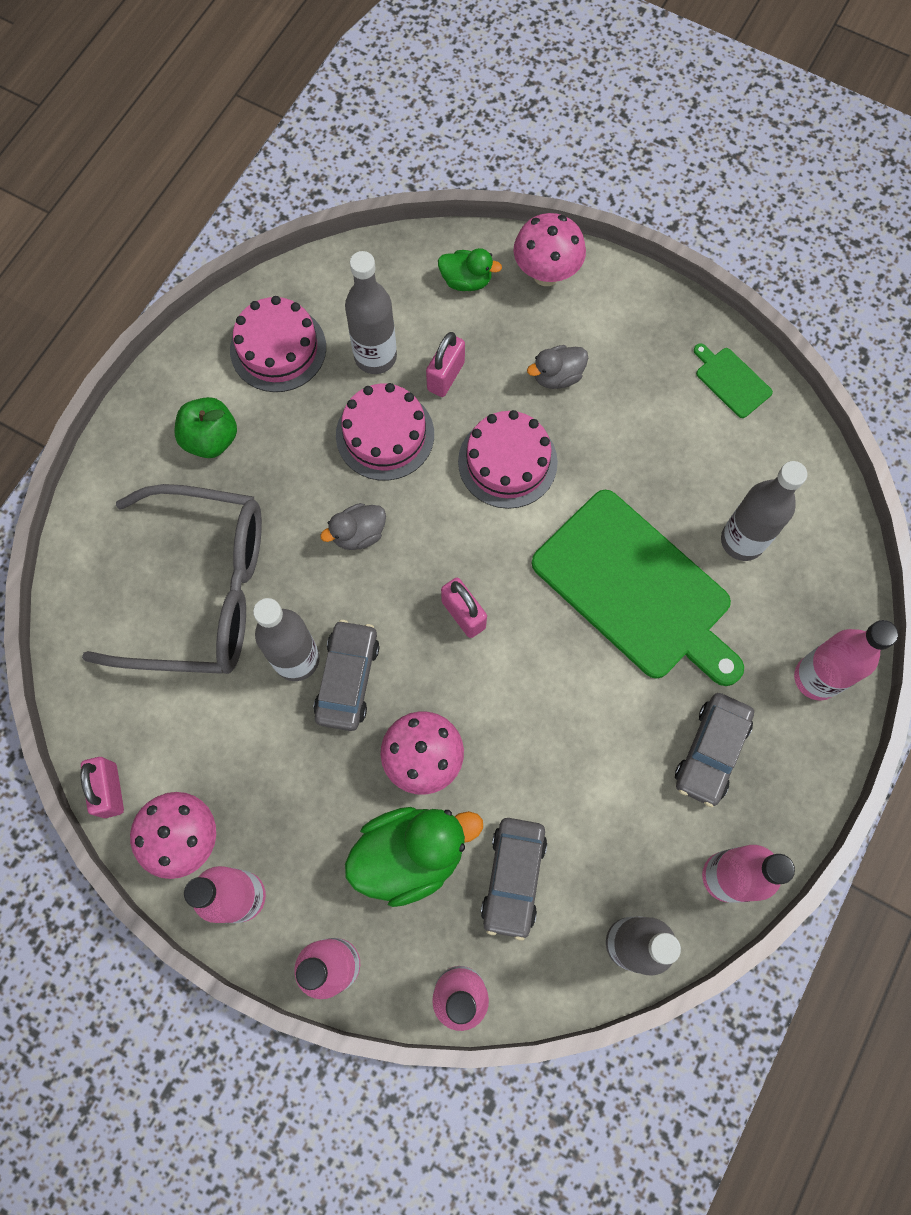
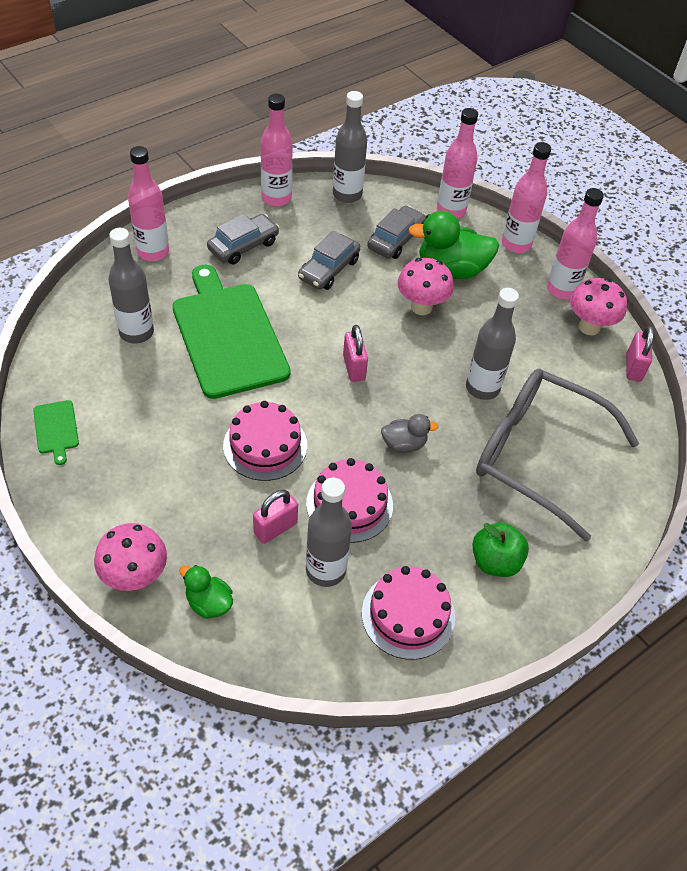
camera: 160 degrees left, 20 degrees down
(347, 679) = (451, 364): grey car -> grey car (329, 269)
(557, 376) = (186, 489): grey duck -> none

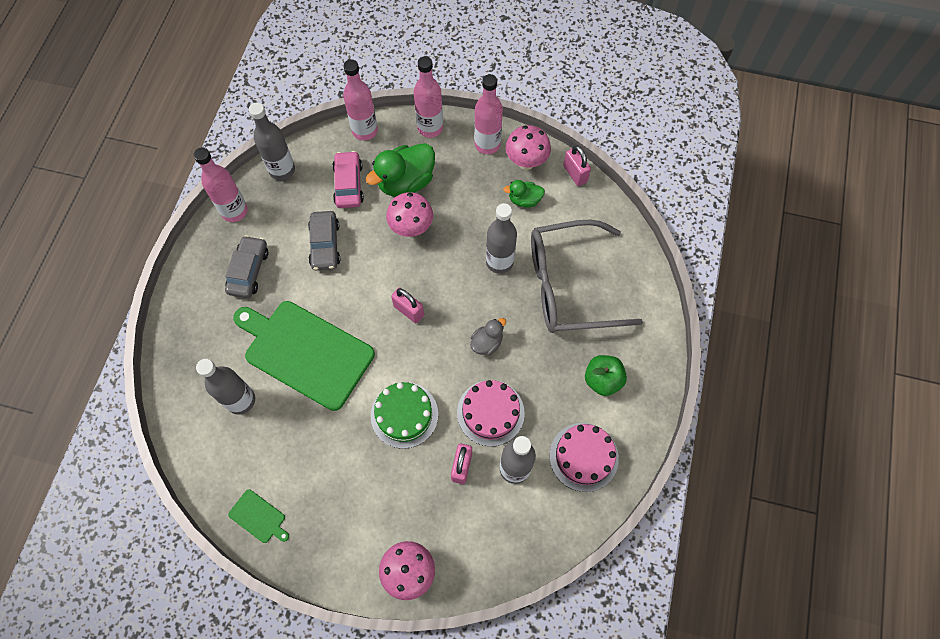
camera: 35 degrees left, 15 degrees up
(153, 252) = (189, 326): pink bottle -> none
(209, 603) = (467, 549): green duck -> green duck (524, 200)
(265, 445) = (404, 415): pink cake -> green cake
(396, 239) = (349, 184): grey car -> pink car

